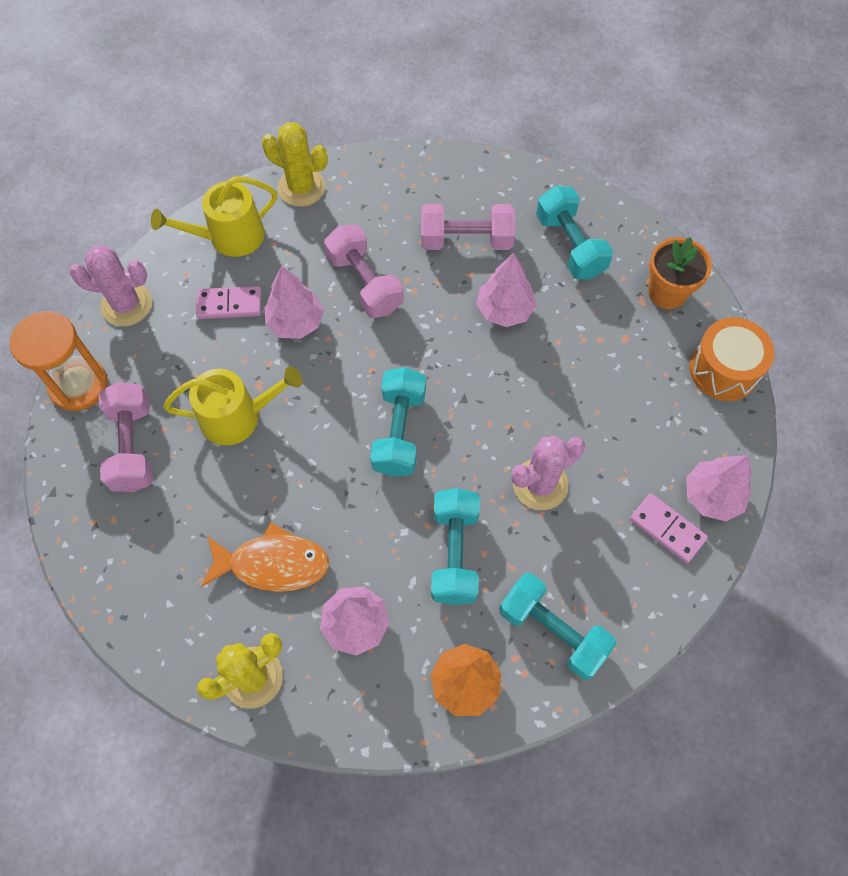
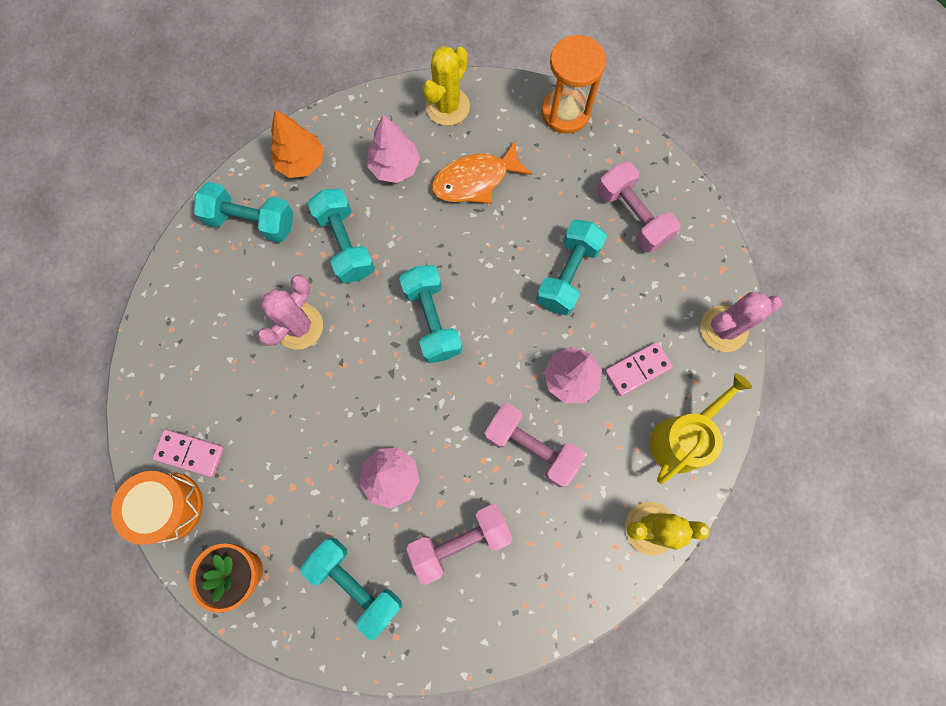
camera: 155 degrees right, 10 degrees up
(78, 385) = (709, 244): orange hourglass -> orange hourglass (565, 112)
(238, 416) = (568, 275): yellow watering can -> turquoise dumbbell
(667, 529) = (185, 334): pink domino -> pink domino (190, 453)
(712, 496) = (154, 378): pink tree -> none

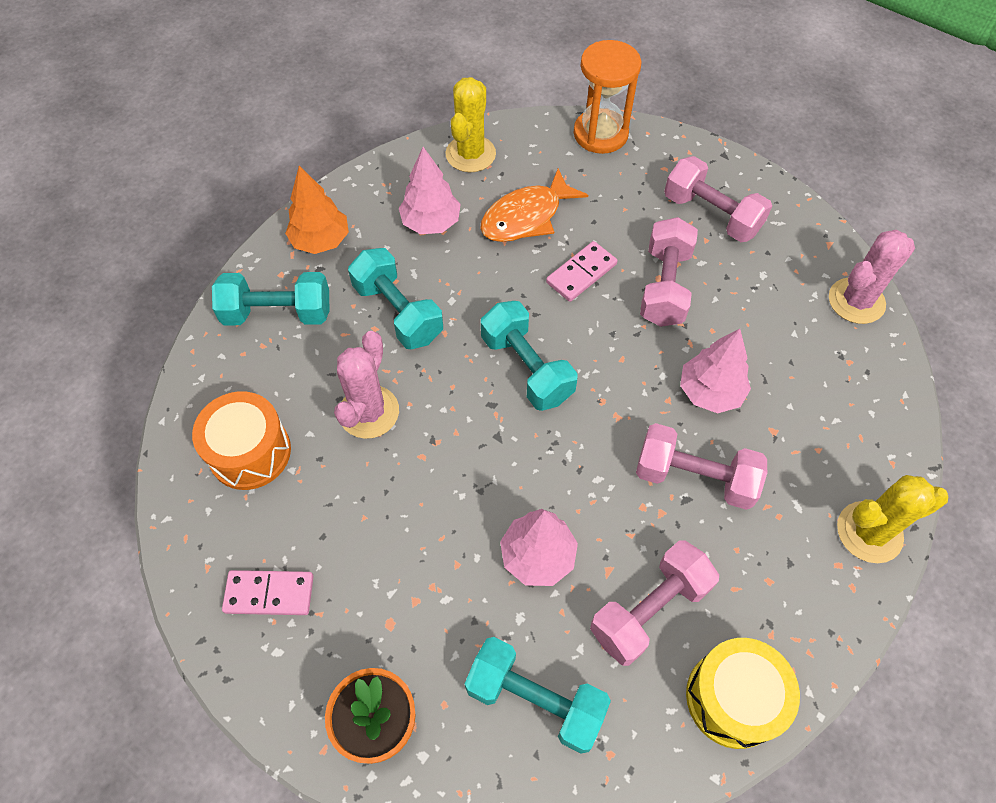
camera: 15 degrees left, 15 degrees down
(169, 507) = (257, 669): orange drum -> orange drum (250, 452)
(497, 623) = (733, 698): none -> yellow drum
(568, 275) = (664, 286): turquoise dumbbell -> pink dumbbell
(637, 370) = (781, 364): pink domino -> pink domino (581, 273)
(682, 438) = (862, 424): yellow watering can -> none

